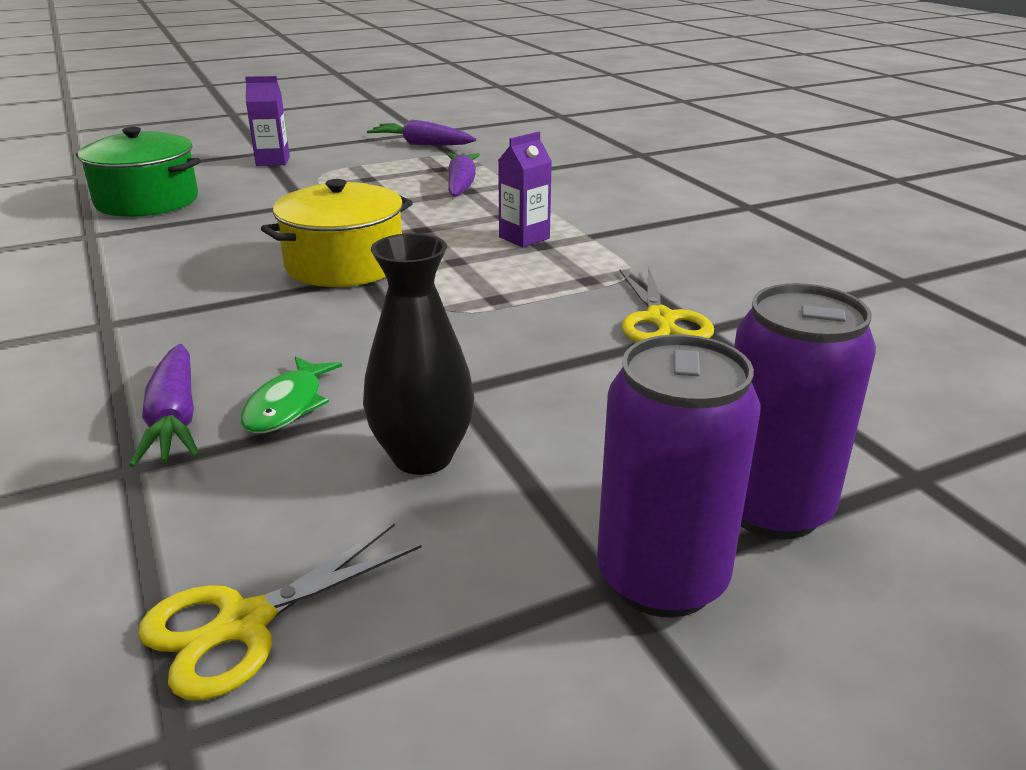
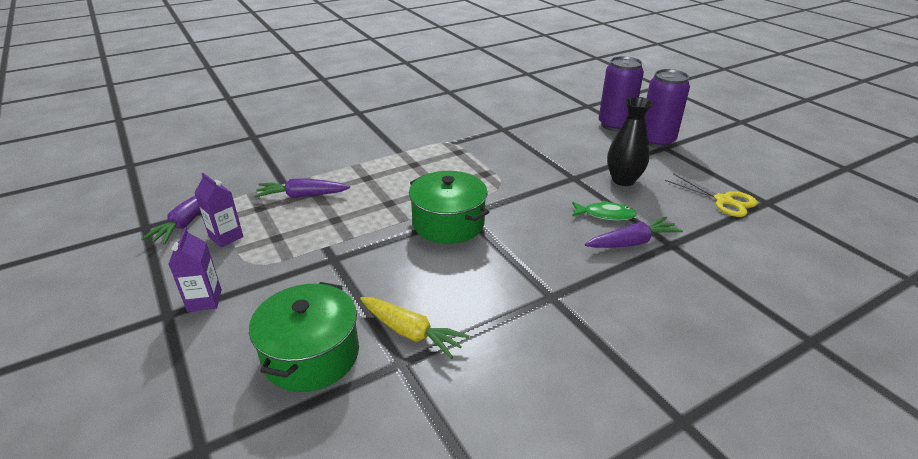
camera: 95 degrees left, 5 degrees up
(130, 240) = (411, 333): none -> yellow carrot
(344, 264) = (448, 223): yellow pot -> green pot
(524, 238) = (403, 169): purple carton -> purple carton (226, 237)
(660, 319) = (496, 137): yellow scissors -> none

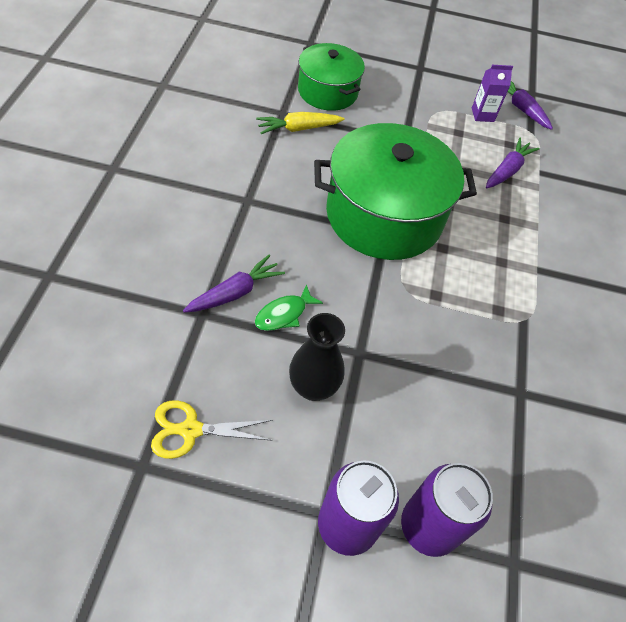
camera: 125 degrees right, 20 degrees up
(204, 300) = (419, 82): purple carton -> none
(448, 223) = (384, 215): green pot -> green pot, size x1.68
(632, 242) = (235, 292): purple carrot -> purple carrot turned 150 degrees counterclockwise

